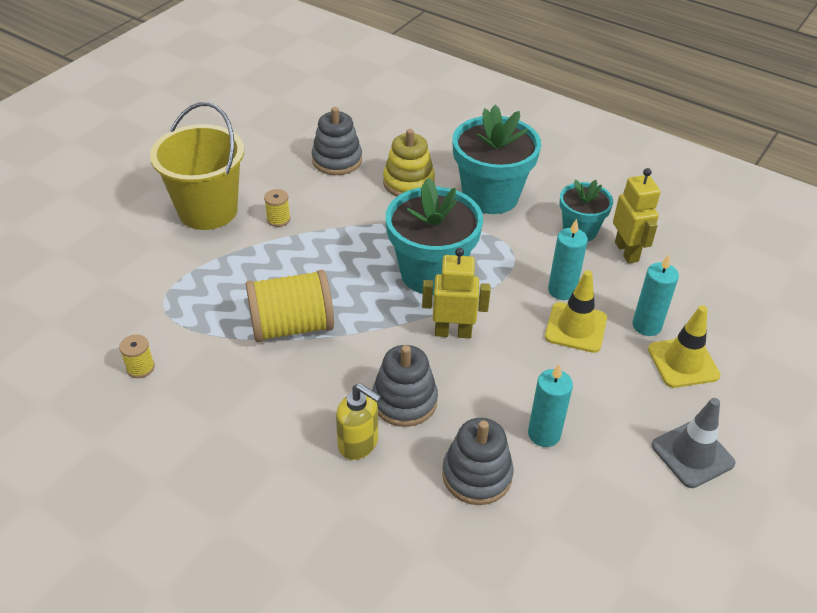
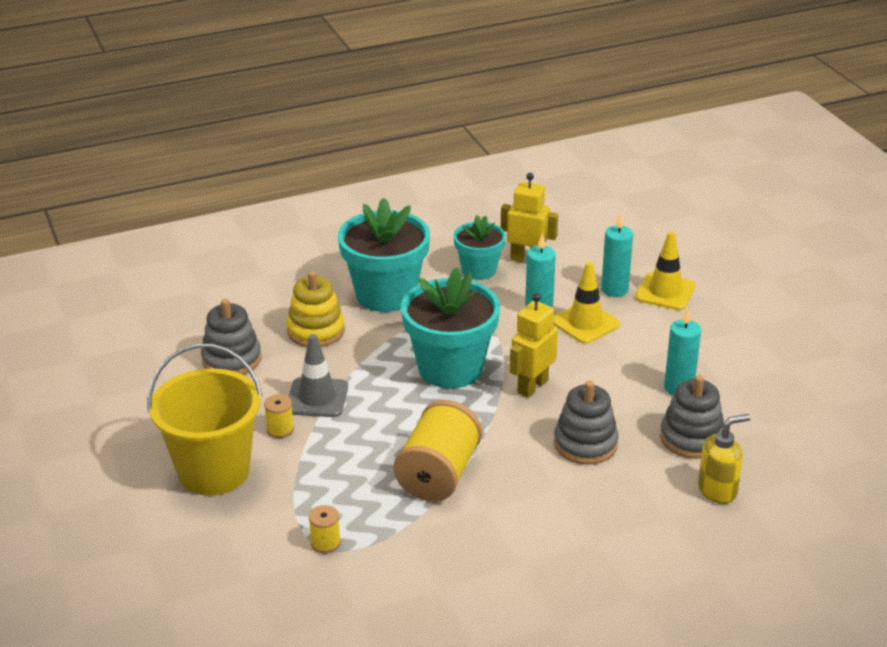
camera: 55 degrees left, 10 degrees down
(140, 368) = (402, 591): yellow spool -> yellow spool (325, 543)
(358, 443) = (610, 487): yellow soap dispenser -> yellow soap dispenser (718, 490)
(692, 454) = (751, 330): grey traffic cone -> grey traffic cone (317, 398)

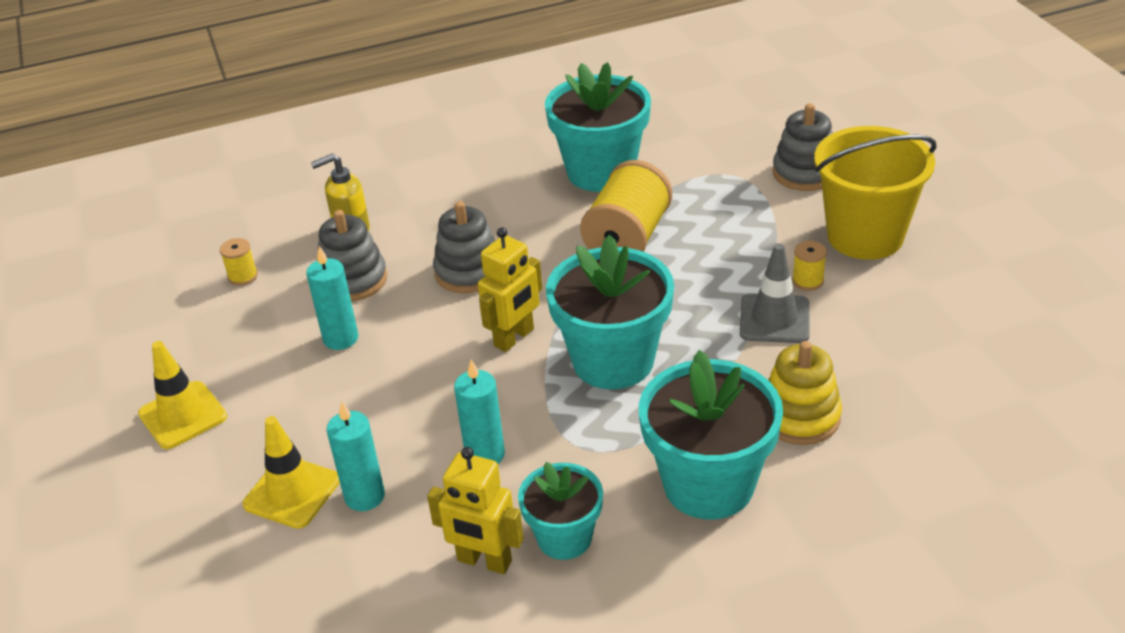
camera: 175 degrees left, 5 degrees up
(231, 359) = (900, 370): grey stacking toy -> grey stacking toy (804, 173)
(325, 543) = (732, 178): yellow spool -> yellow spool (243, 276)
(467, 555) = (601, 172): none -> turquoise flower pot
(585, 323) = (425, 434): yellow traffic cone -> yellow traffic cone (183, 415)

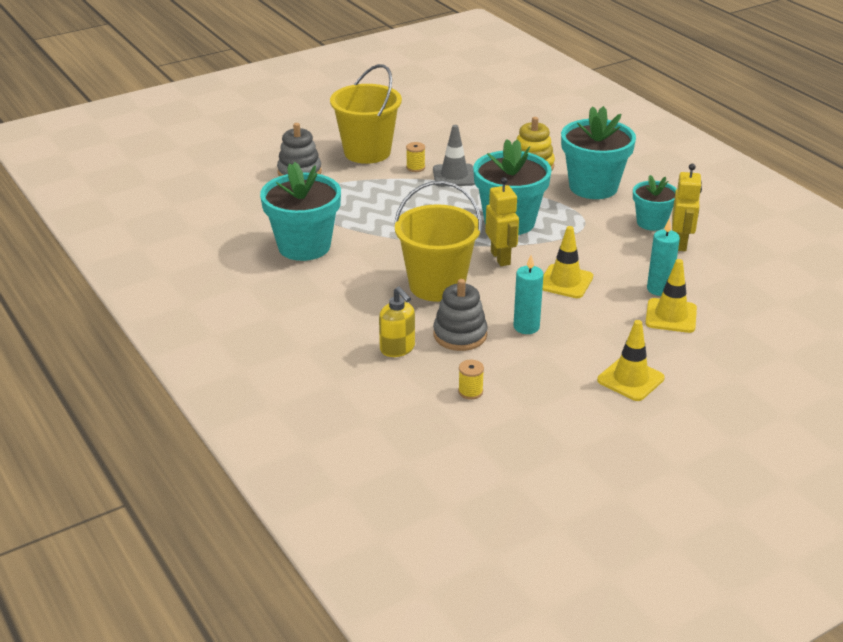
camera: 105 degrees left, 5 degrees down
(428, 394) = (565, 282): none -> yellow traffic cone
(469, 272) = (437, 285): grey stacking toy -> yellow bucket
(485, 455) = (606, 254): turquoise candle -> none
(514, 338) = (500, 258): yellow robot -> yellow robot turned 45 degrees clockwise
(627, 238) = (385, 228): yellow spool -> none

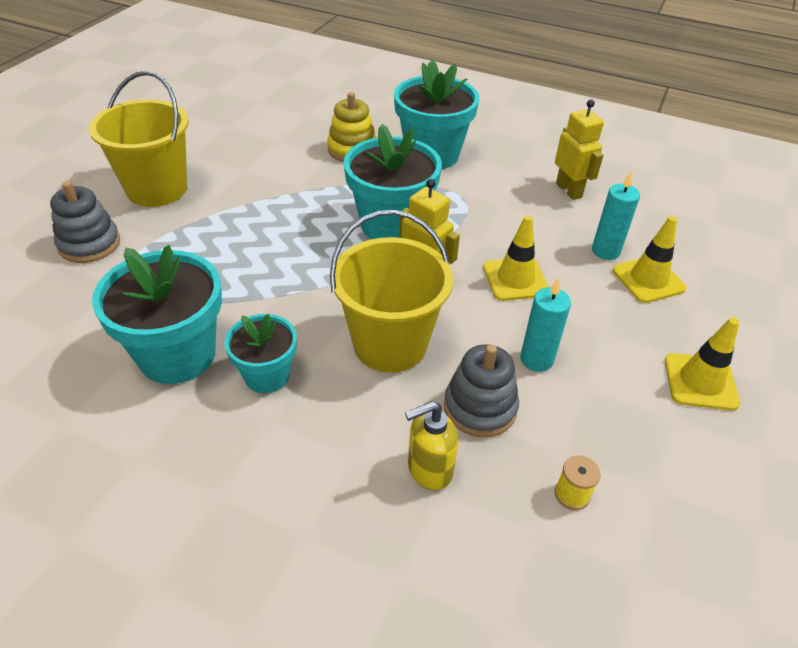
camera: 35 degrees left, 10 degrees up
(397, 349) = (429, 469): yellow soap dispenser -> yellow soap dispenser turned 135 degrees clockwise
(415, 167) = (230, 191): yellow spool -> none
(454, 176) = (282, 187): grey traffic cone -> none
(651, 222) = (521, 176): turquoise flower pot -> turquoise flower pot (267, 375)

